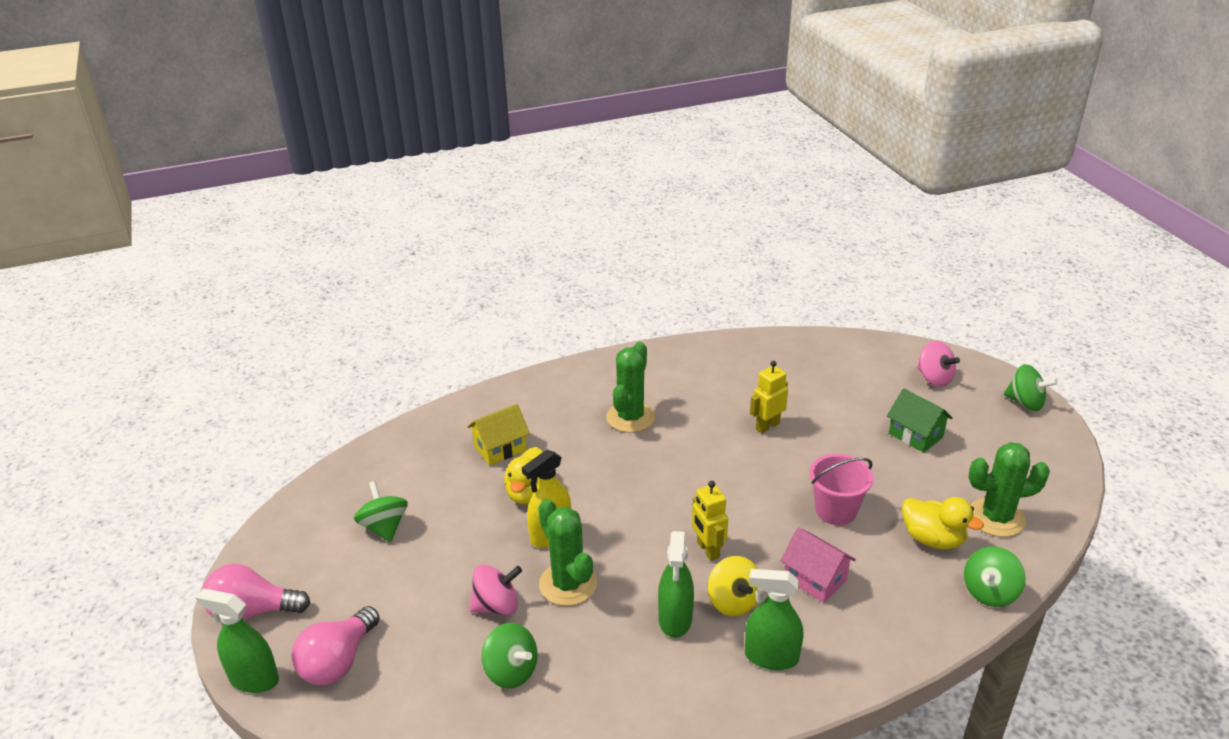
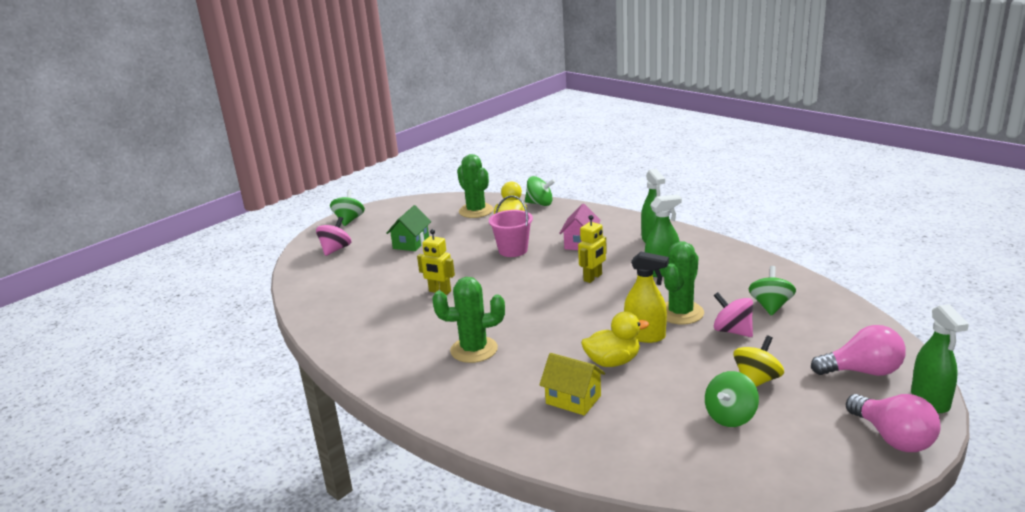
camera: 115 degrees left, 10 degrees down
(733, 601) = (626, 259): yellow spinning top -> yellow spinning top (756, 380)

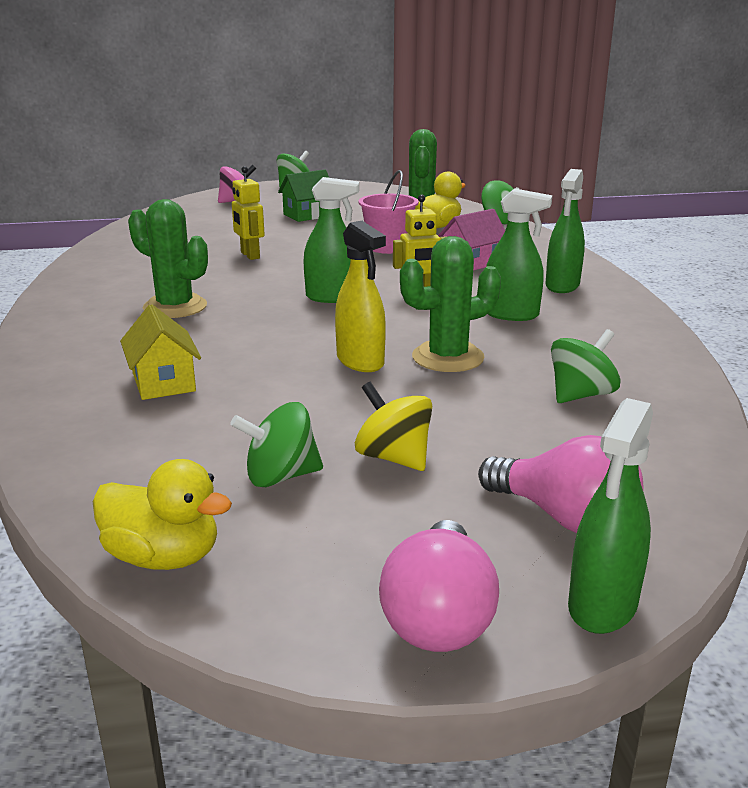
camera: 35 degrees right, 0 degrees up
(551, 301) = (332, 297): none -> green spray bottle
(613, 362) = (274, 369): yellow duck -> yellow duck (164, 557)
(732, 331) = (473, 398): pink spinning top -> none
(756, 380) = (393, 458): yellow spinning top -> yellow spinning top turned 120 degrees counterclockwise

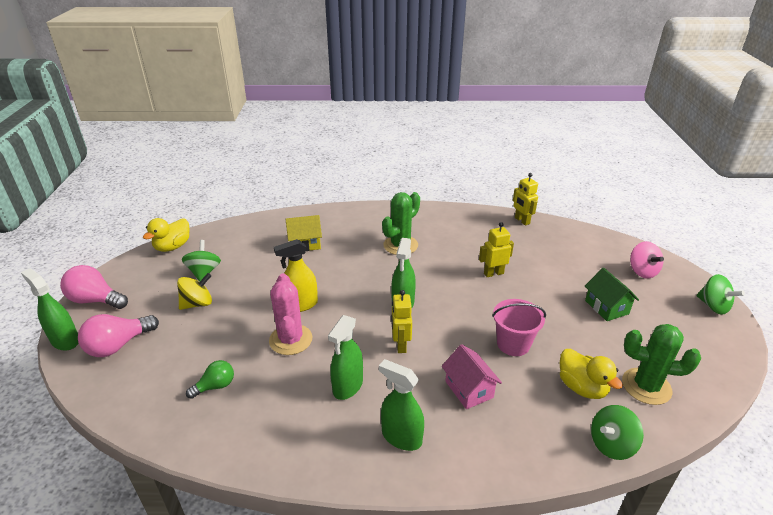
camera: 100 degrees right, 10 degrees up
(112, 243) = (522, 221): none -> yellow robot
(448, 357) = (290, 340): green cactus -> pink cactus
(581, 395) = (215, 386): green spinning top -> green light bulb

